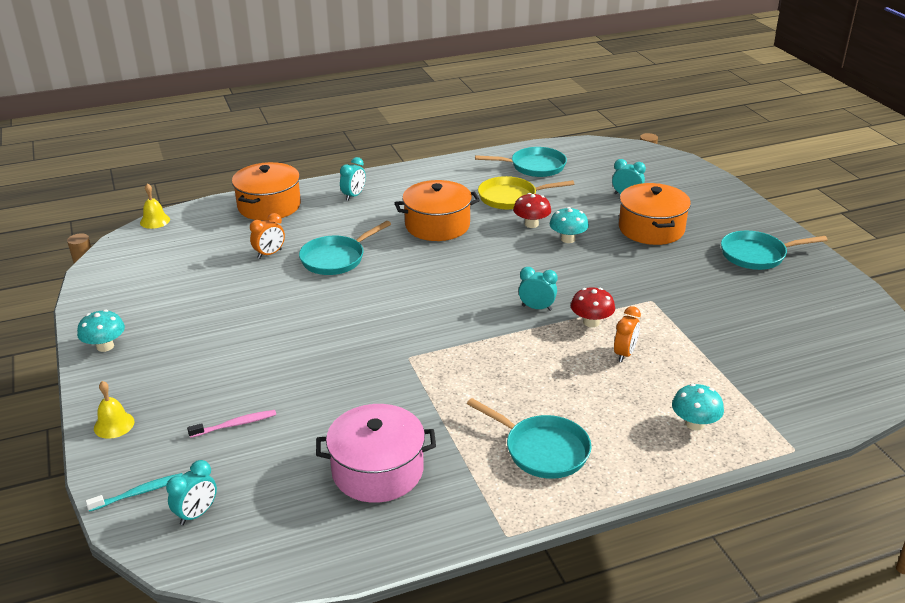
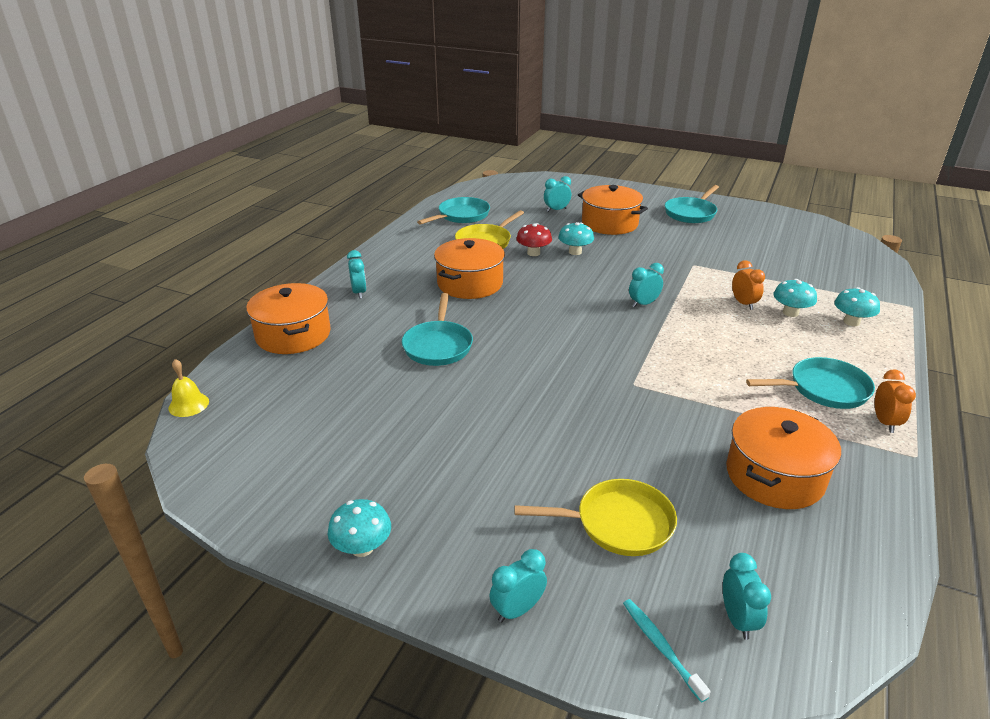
camera: 45 degrees left, 0 degrees up
(114, 425) = (517, 609): yellow bell -> turquoise clock
(139, 493) = (661, 647): turquoise toothbrush -> turquoise toothbrush turned 45 degrees counterclockwise
(235, 424) = (617, 523): pink toothbrush -> yellow pan
(269, 254) = (371, 372): orange clock -> orange clock (885, 422)
(377, 470) = (774, 476): pink pot -> orange pot
(591, 322) = (690, 295): red mushroom -> none
(652, 384) = (790, 313): none -> turquoise mushroom

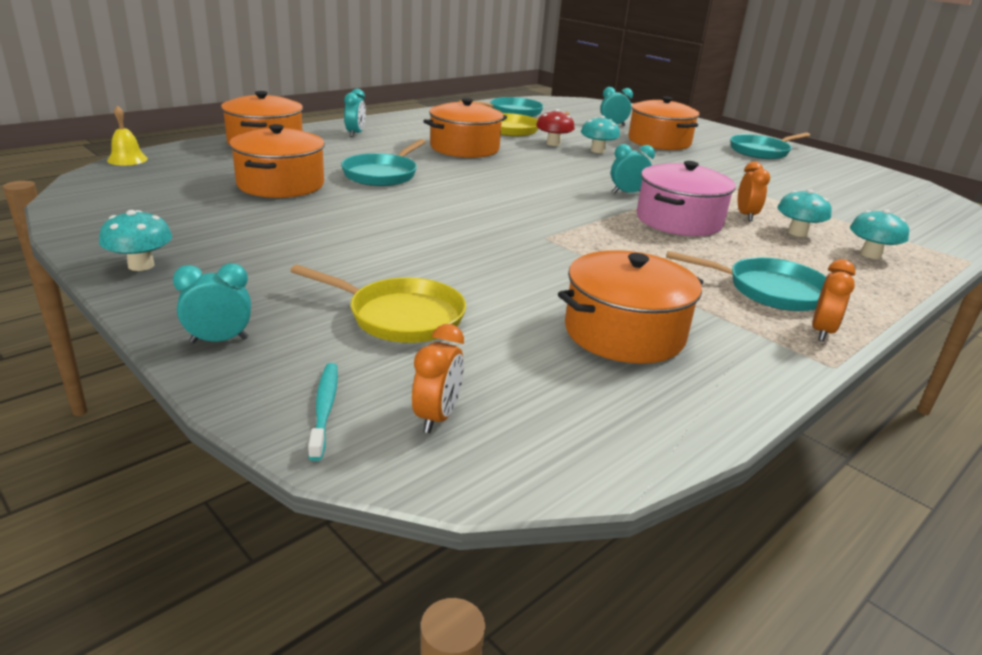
camera: 20 degrees right, 5 degrees down
(367, 391) = (280, 184): none -> orange pot
(705, 327) = (679, 220): none -> pink pot
(737, 619) = (437, 417): turquoise clock -> orange clock

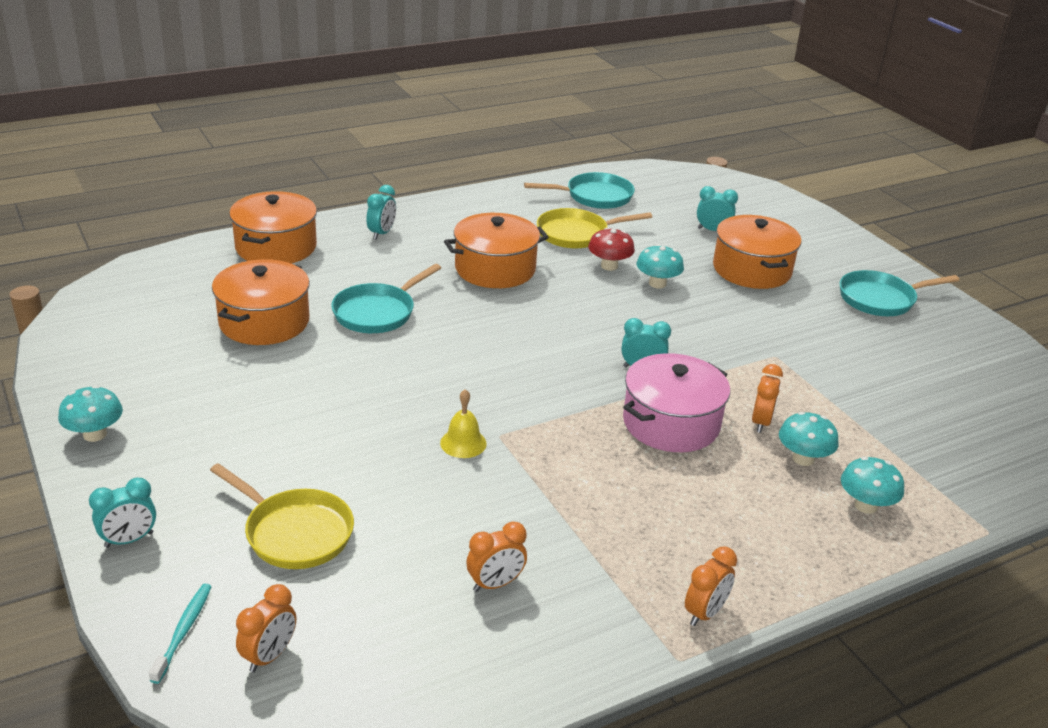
camera: 15 degrees right, 5 degrees up
(127, 159) = (128, 268): yellow bell -> yellow bell (463, 443)
(219, 340) = (129, 540): turquoise clock -> turquoise clock turned 150 degrees clockwise
(624, 333) = (495, 584): orange pot -> orange clock
(769, 290) = (694, 547): turquoise pan -> none

